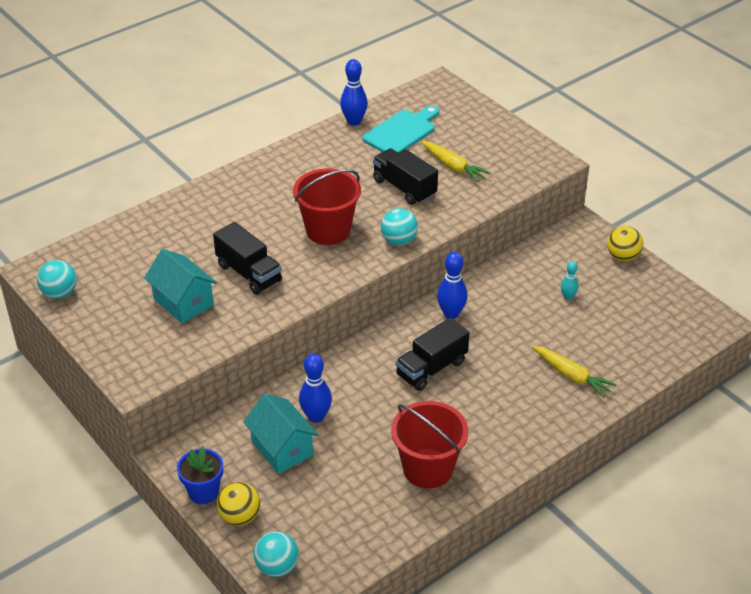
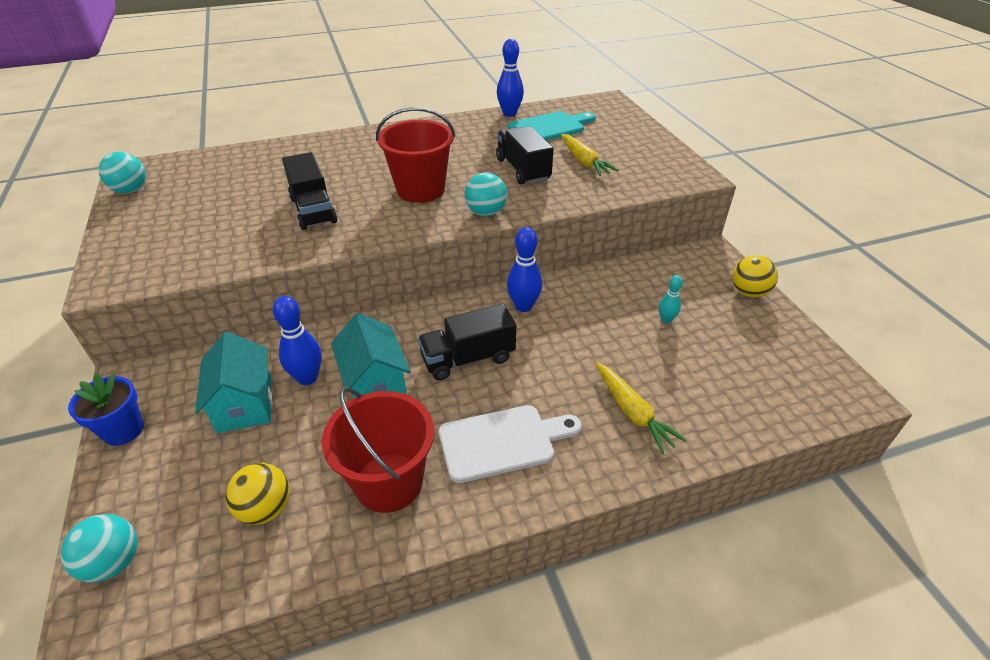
camera: 20 degrees right, 0 degrees up
(183, 302) = (228, 221): turquoise house -> turquoise house (375, 382)
(240, 517) = (132, 474): yellow ball -> yellow ball (266, 509)
(491, 421) = (502, 441): none -> white cutting board

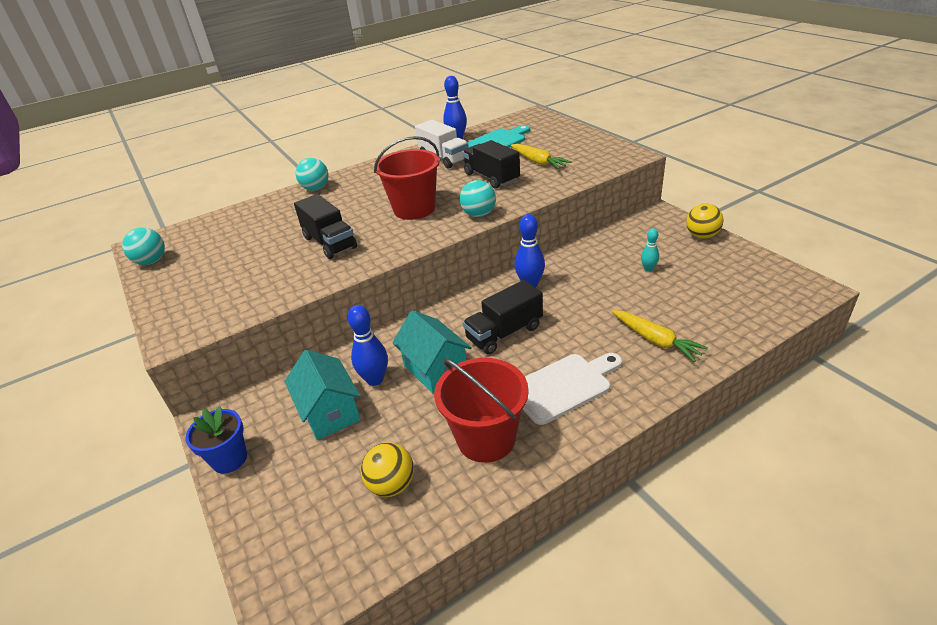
camera: 10 degrees left, 5 degrees down
(113, 562) = (278, 560): turquoise ball -> turquoise ball (316, 188)
(483, 135) = (444, 158): none -> white truck

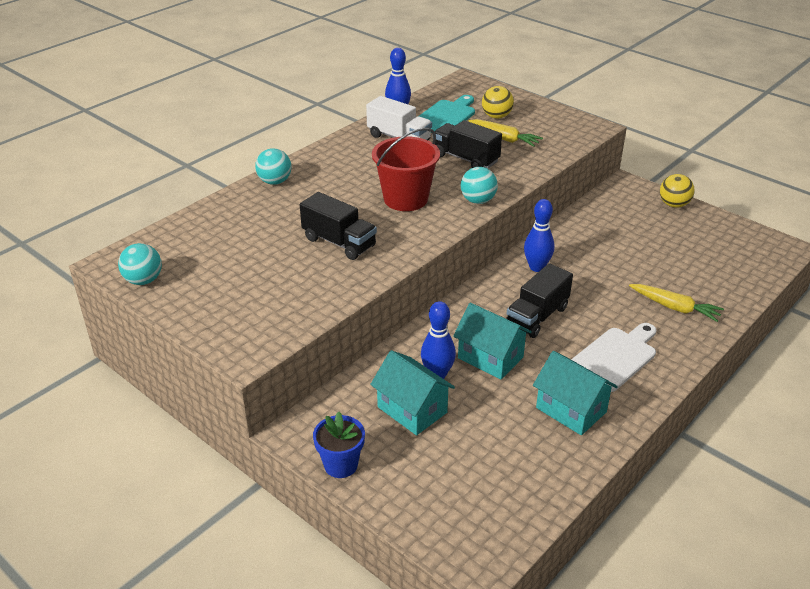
camera: 20 degrees left, 0 degrees up
(391, 485) = (510, 460): yellow ball -> yellow ball (496, 116)
(486, 438) = (571, 410): red bucket -> turquoise house
(648, 269) = (640, 242): turquoise bowling pin -> none

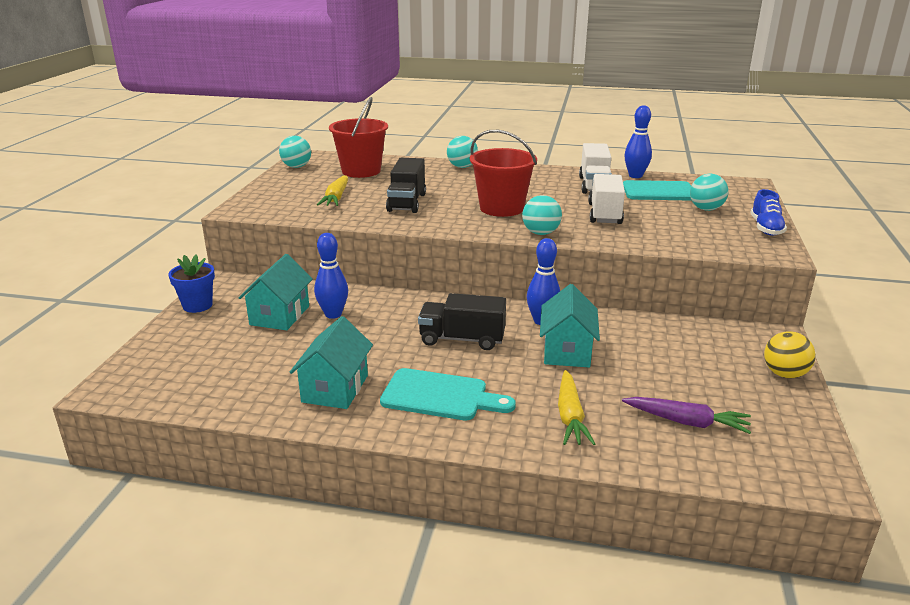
camera: 60 degrees right, 10 degrees down
(214, 242) = (361, 171): none -> red bucket
(465, 159) = (604, 214): black truck -> white truck
(490, 357) = (377, 331): turquoise house -> turquoise house (567, 351)
(496, 116) = (706, 209): yellow ball -> turquoise ball
(504, 138) = (670, 220): yellow carrot -> yellow carrot (336, 198)
(551, 112) = (766, 228): none -> blue shoe
(615, 357) = (440, 396): white cutting board -> turquoise cutting board
(706, 265) = (687, 422): none -> purple carrot

